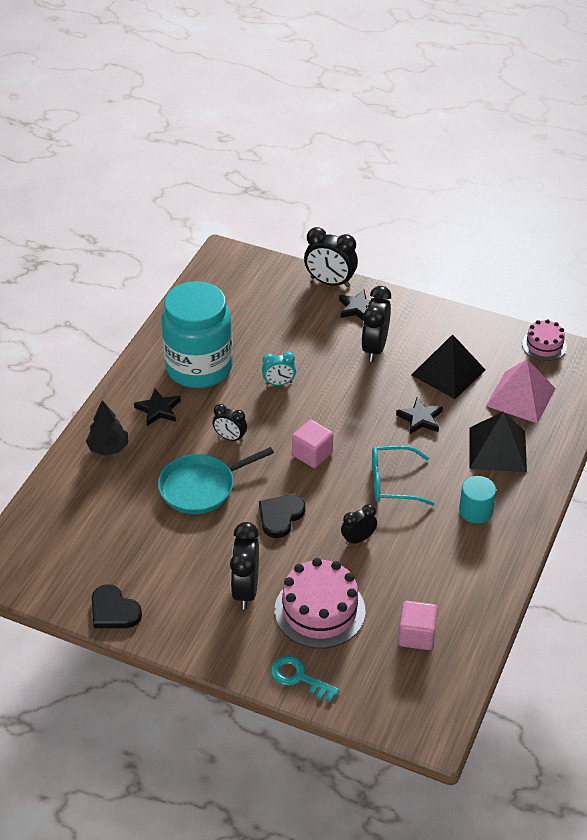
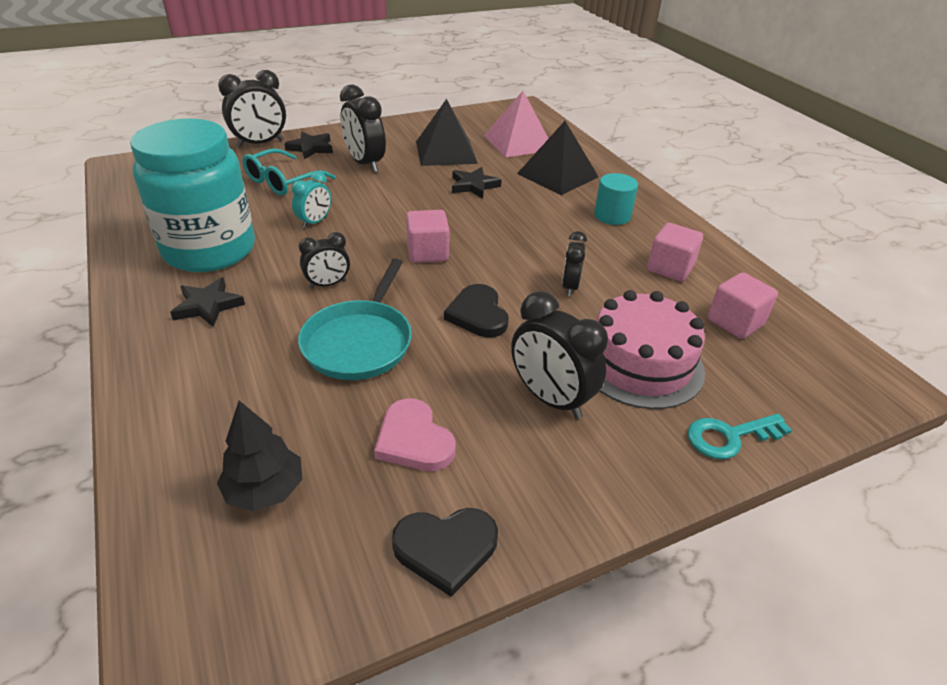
camera: 50 degrees left, 5 degrees down
(108, 448) = (187, 375): black tree -> black tree (265, 490)
(160, 557) = (414, 440): none -> pink heart
(392, 482) = (525, 233): turquoise glasses -> turquoise glasses (282, 181)
(443, 575) = (670, 268): none -> pink cube
(544, 345) = (483, 113): pink cake -> none

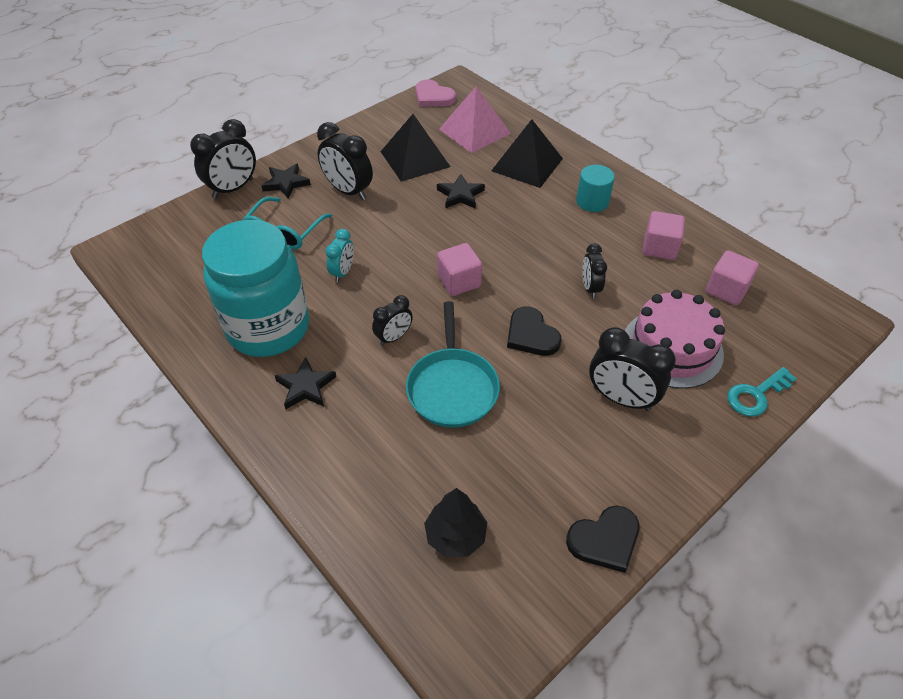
camera: 15 degrees left, 10 degrees up
(414, 440) = (540, 463): pink heart -> pink heart (433, 97)

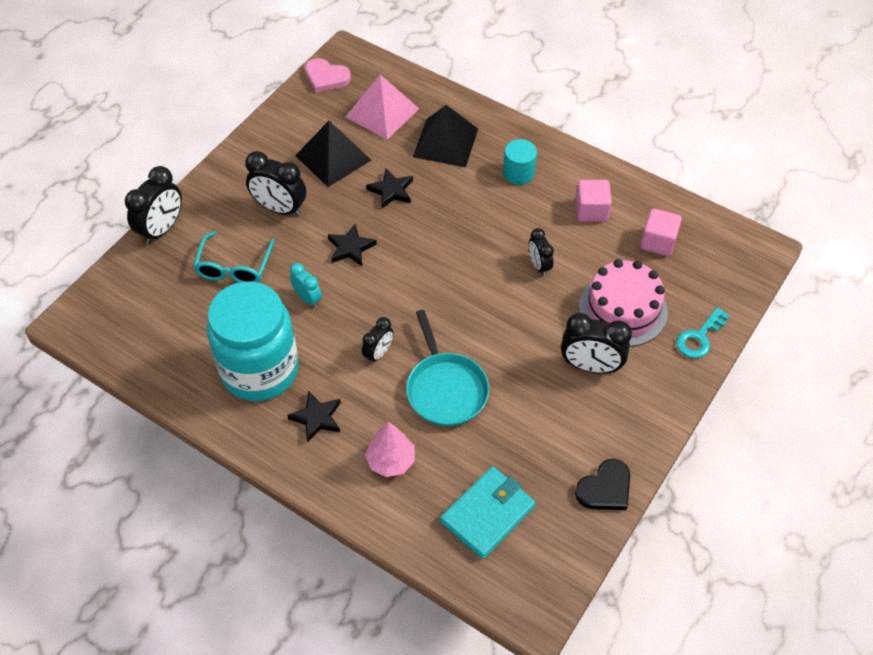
camera: 15 degrees left, 5 degrees up
(286, 183) = (213, 212): black star -> black star (351, 248)
(342, 272) = (307, 298): turquoise clock -> turquoise clock turned 45 degrees counterclockwise
(367, 449) = (391, 460): none -> pink tree
(455, 535) = (488, 514): black tree -> turquoise wallet
(459, 282) = (419, 285): pink cube -> none
(531, 335) = (499, 324): black heart -> none

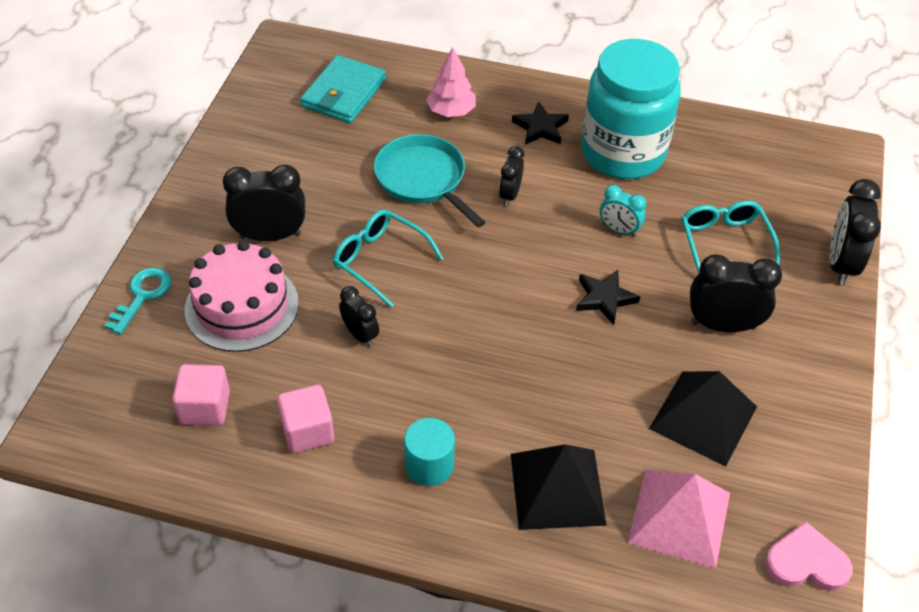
camera: 160 degrees right, 5 degrees down
(391, 191) = (595, 388): black star -> none
(507, 321) = (379, 260): none -> turquoise glasses
(605, 488) = (235, 134): black heart -> none

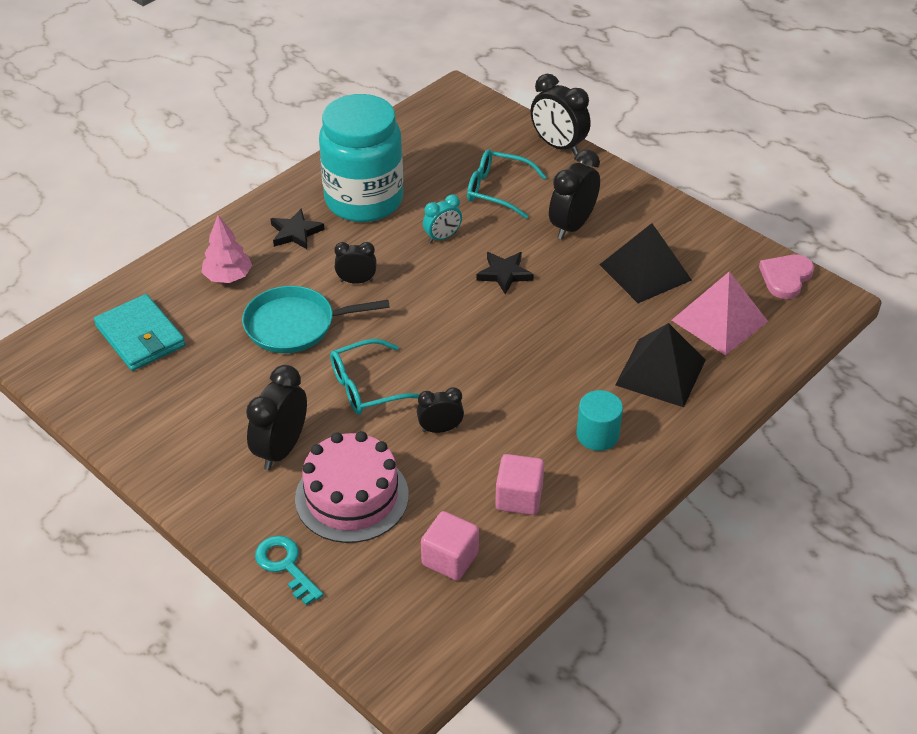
camera: 60 degrees left, 5 degrees down
(510, 195) = (356, 281): black clock -> black clock turned 135 degrees clockwise

